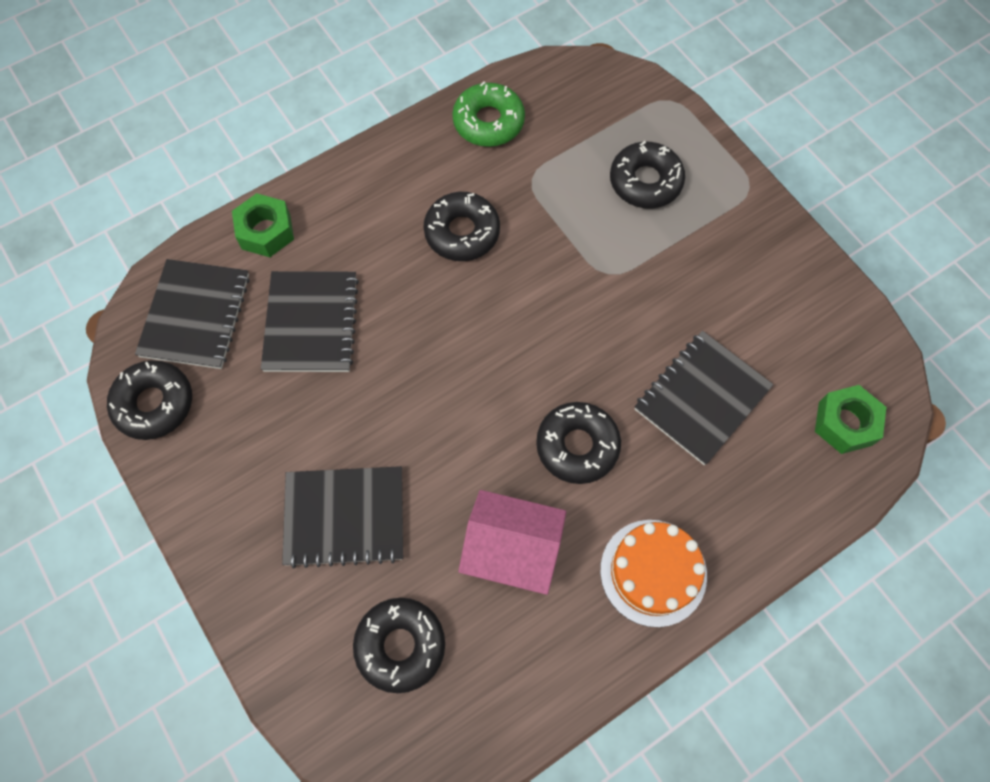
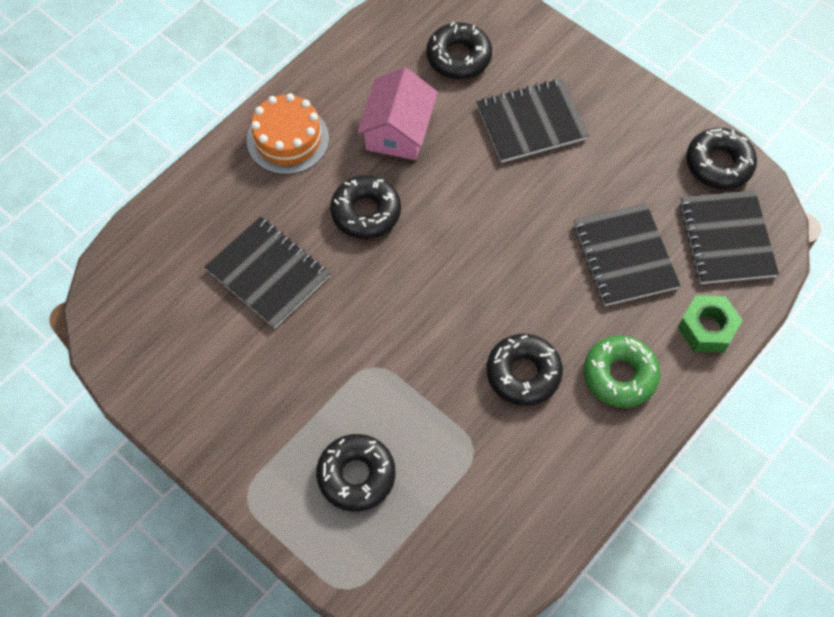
camera: 165 degrees right, 5 degrees down
(488, 122) = (539, 506): green donut -> green donut (620, 375)
(512, 549) = (398, 130): pink house -> pink house turned 75 degrees counterclockwise
(702, 398) = (268, 273): black notebook -> black notebook turned 75 degrees counterclockwise
(845, 423) = (142, 282): green nut -> none

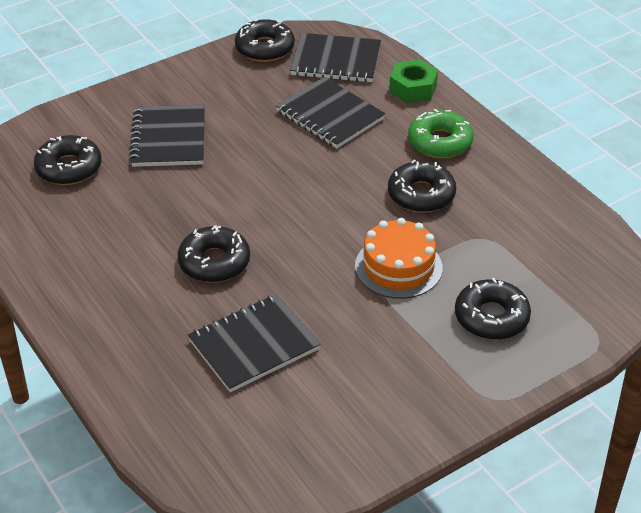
camera: 75 degrees left, 20 degrees down
(288, 139) = (98, 304): orange cake -> orange cake (398, 267)
(398, 130) = (131, 223): pink house -> none
(624, 256) = (330, 115): black notebook -> black notebook turned 45 degrees clockwise

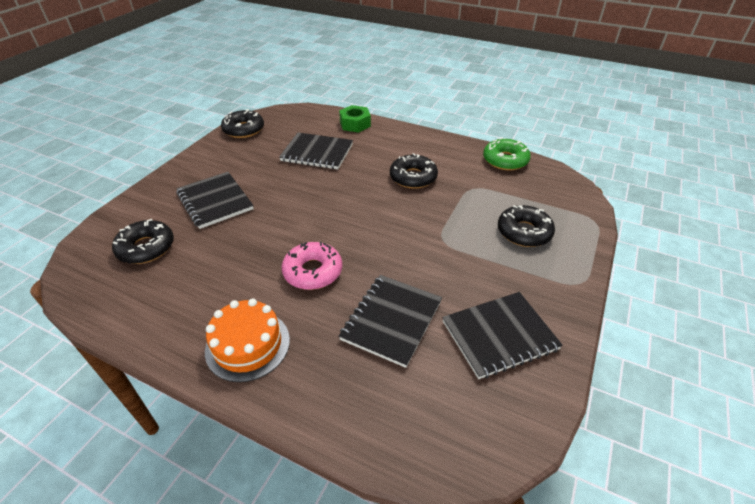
camera: 30 degrees left, 0 degrees up
(214, 262) = (313, 271): black donut -> pink donut
(336, 60) = (295, 123): black notebook -> black notebook (499, 335)
(398, 267) = (440, 224): orange cake -> orange cake (248, 345)
(440, 142) = (396, 146): green donut -> green donut (505, 160)

